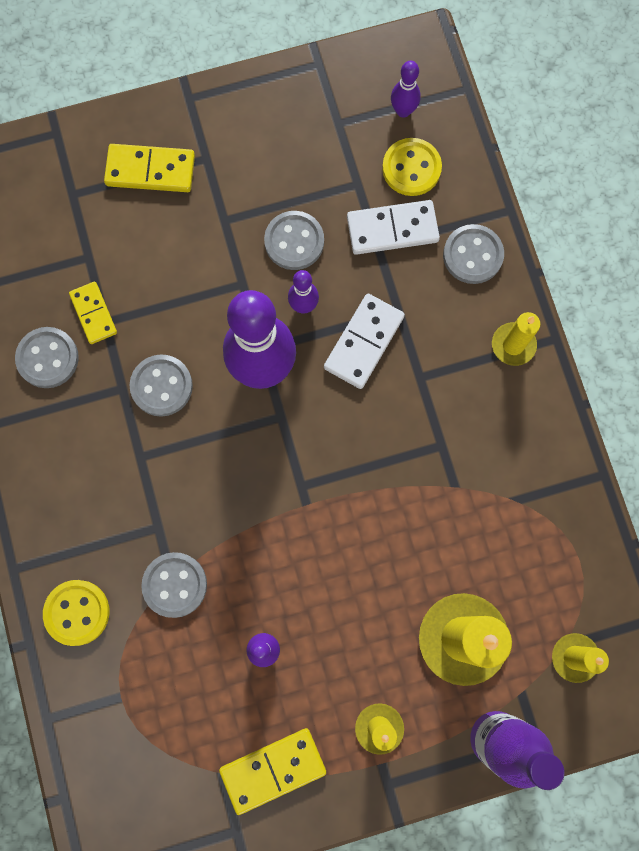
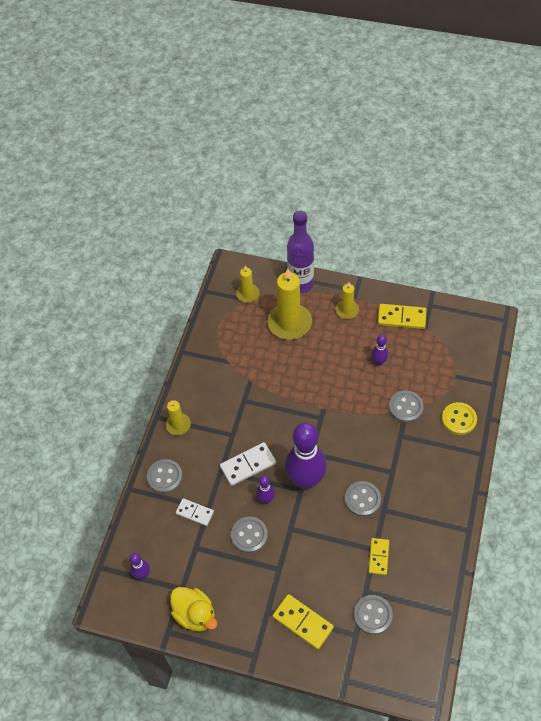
camera: 145 degrees left, 20 degrees down
(48, 358) = (415, 546): grey button -> grey button (373, 615)
(298, 102) = (195, 614): none -> yellow duck
(392, 229) = (195, 512): white domino -> white domino, size x0.66
(411, 168) = (162, 539): yellow button -> none

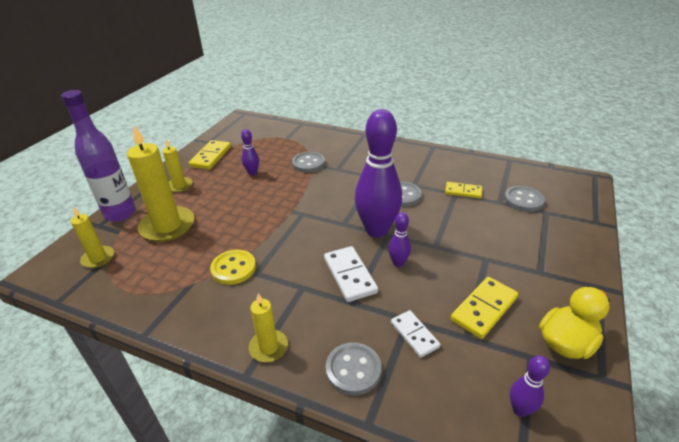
camera: 85 degrees left, 20 degrees down
(195, 512) = (414, 335): white domino -> white domino turned 60 degrees counterclockwise
(249, 535) = (446, 281): grey button -> none
(303, 622) = (545, 245): yellow domino -> yellow domino (484, 309)
(459, 419) = (329, 140): yellow button -> yellow button (233, 268)

